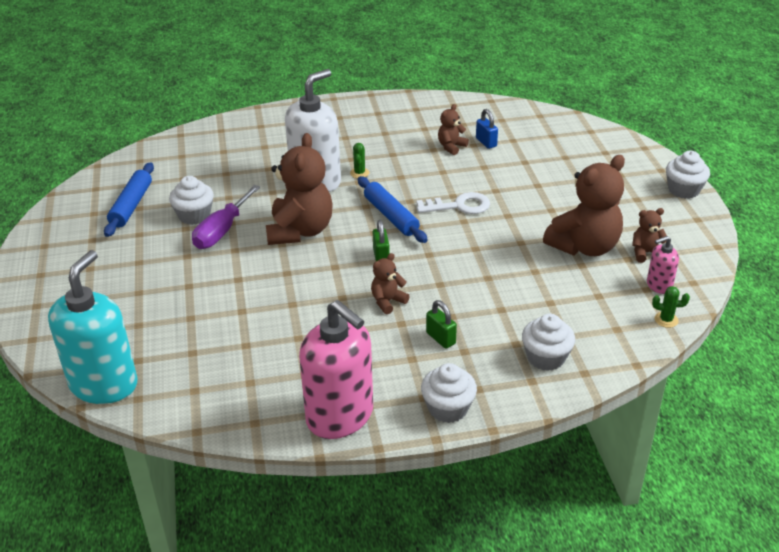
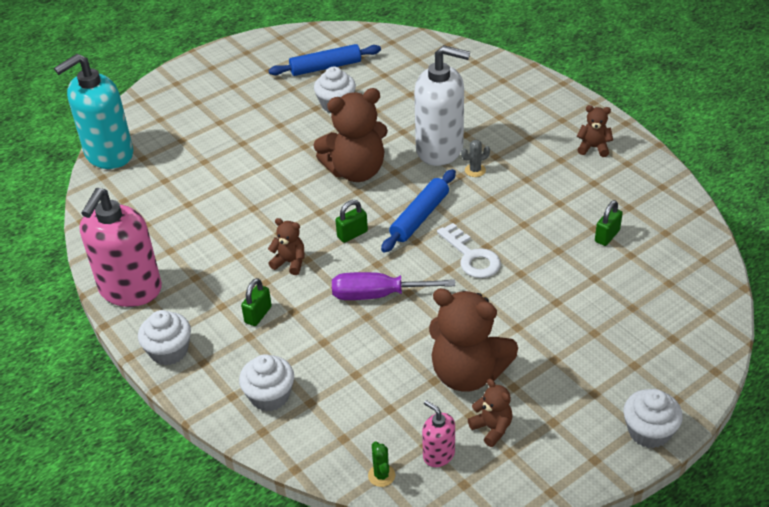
camera: 65 degrees right, 5 degrees up
(104, 384) = (109, 154): turquoise soap dispenser -> turquoise soap dispenser turned 150 degrees clockwise
(222, 231) = (325, 128): purple screwdriver -> purple screwdriver (377, 295)
(359, 173) = (475, 170): green cactus -> grey cactus
(451, 147) = (575, 214): brown teddy bear -> brown teddy bear (593, 148)
(486, 142) = (607, 236): blue padlock -> green padlock

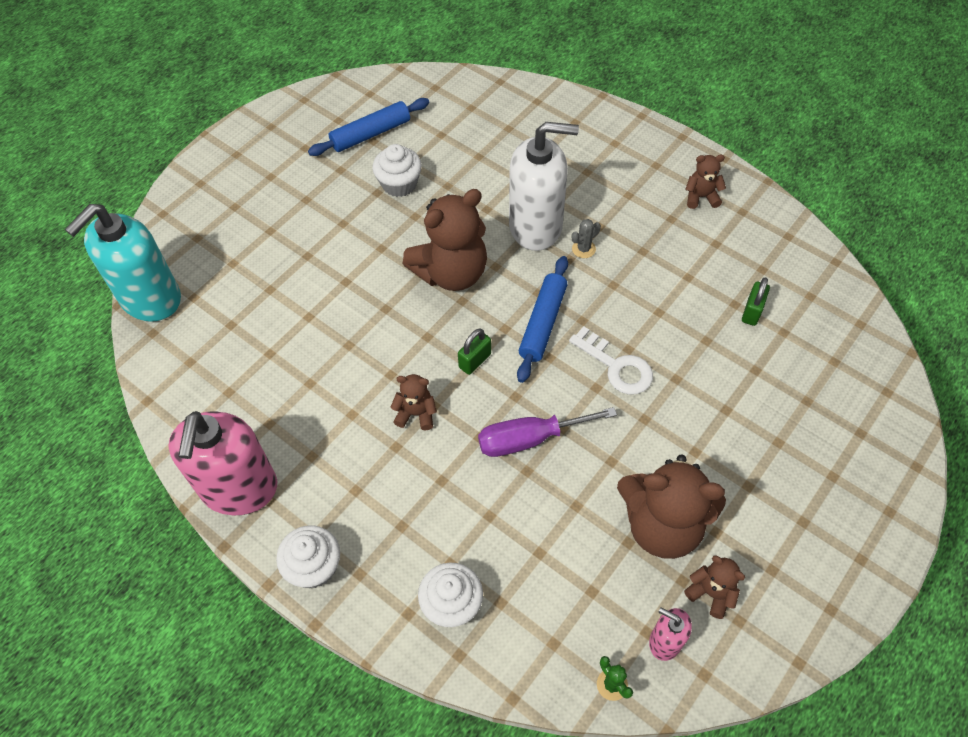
camera: 15 degrees left, 15 degrees up
(258, 315) = (402, 493): green padlock -> none
(649, 431) = (874, 560): white cupcake -> none

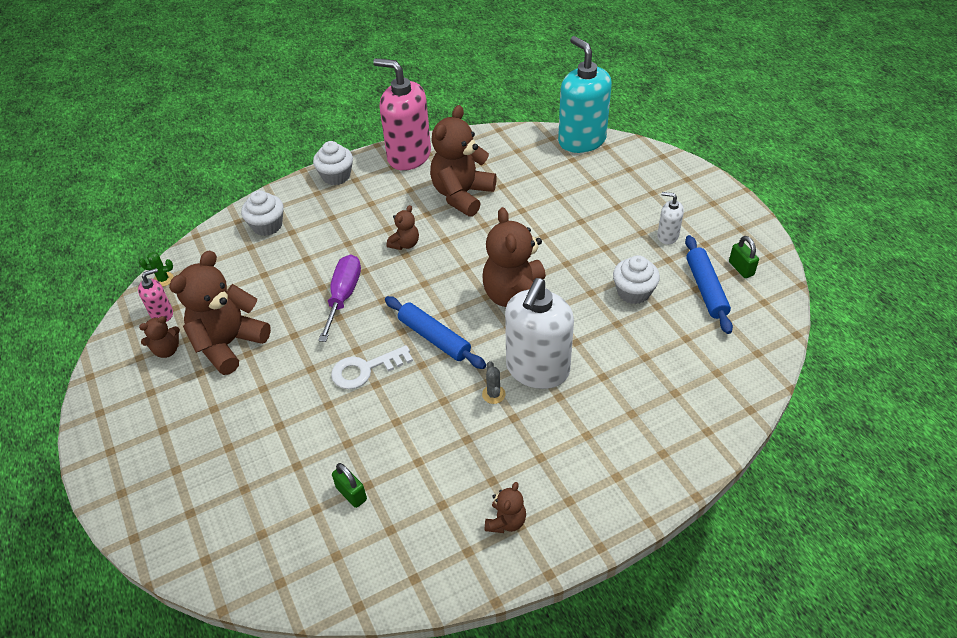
camera: 115 degrees right, 10 degrees down
(302, 389) = (462, 195): none -> brown teddy bear
(304, 178) = (667, 236): none -> white soap dispenser
(475, 361) = (426, 287): green padlock -> green padlock (741, 268)

